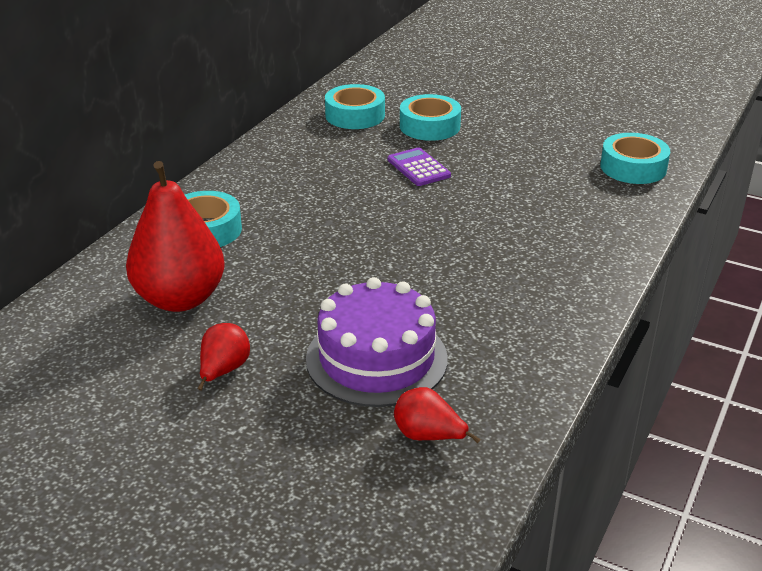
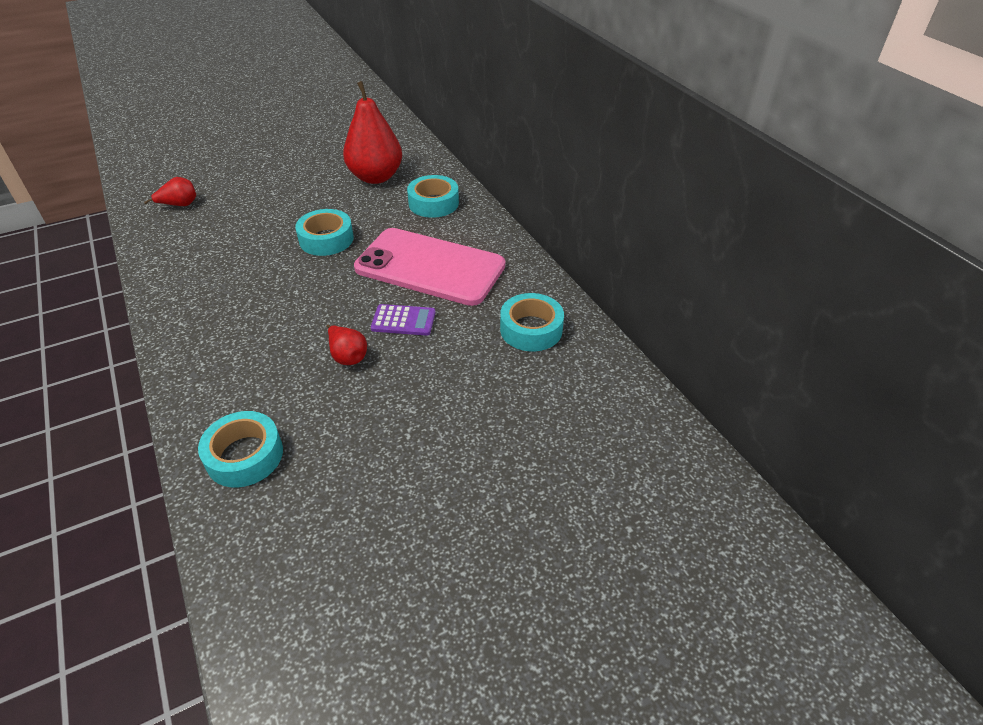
camera: 125 degrees right, 10 degrees up
(223, 371) = (303, 172): red pear -> red pear (348, 356)
(328, 185) = (430, 267): none -> pink phone
(376, 358) = (245, 213): purple cake -> none
(429, 126) = (465, 364): turquoise tape -> turquoise tape (326, 239)

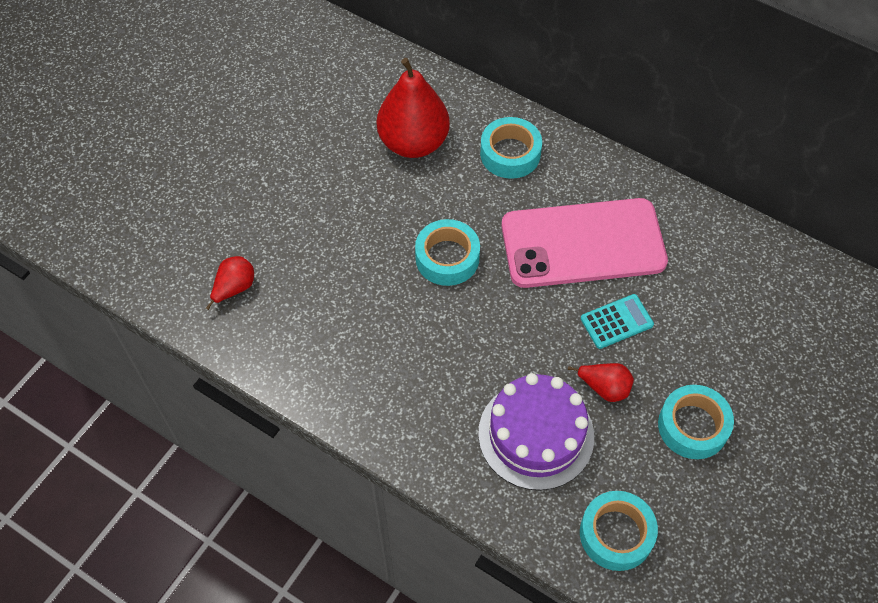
camera: 30 degrees left, 15 degrees up
(264, 361) = (536, 435): none -> purple cake
(403, 321) = (616, 322): purple calculator -> turquoise calculator
(531, 329) = (734, 273): turquoise tape -> turquoise tape (693, 426)

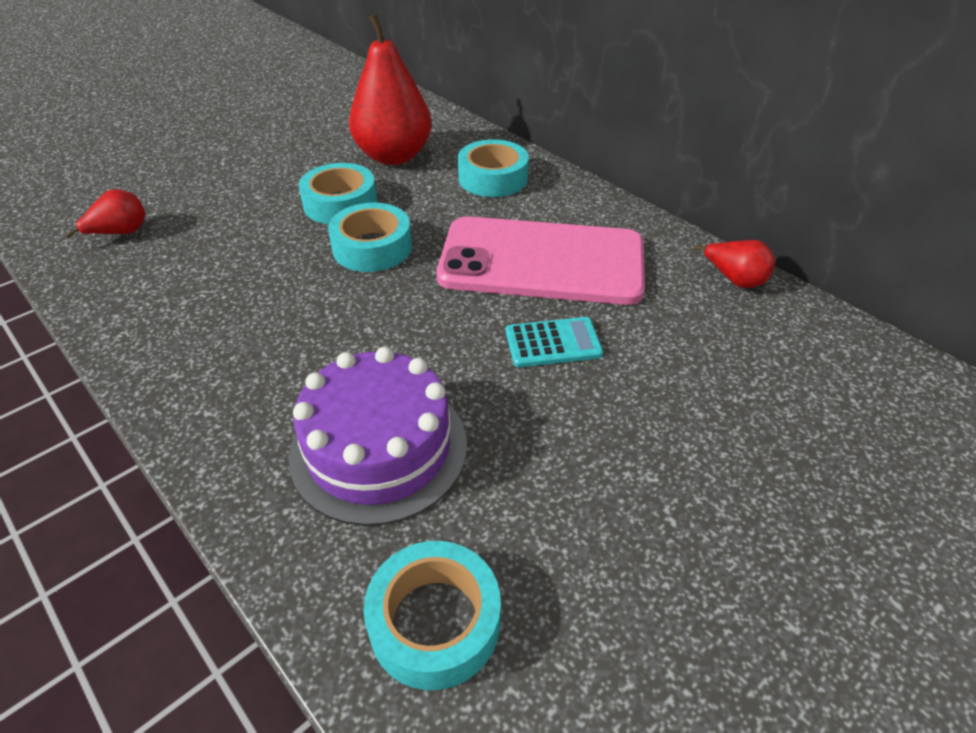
camera: 15 degrees right, 15 degrees down
(604, 388) = (505, 412): red pear -> red pear (734, 279)
(693, 426) = (621, 489): turquoise tape -> turquoise tape (340, 204)

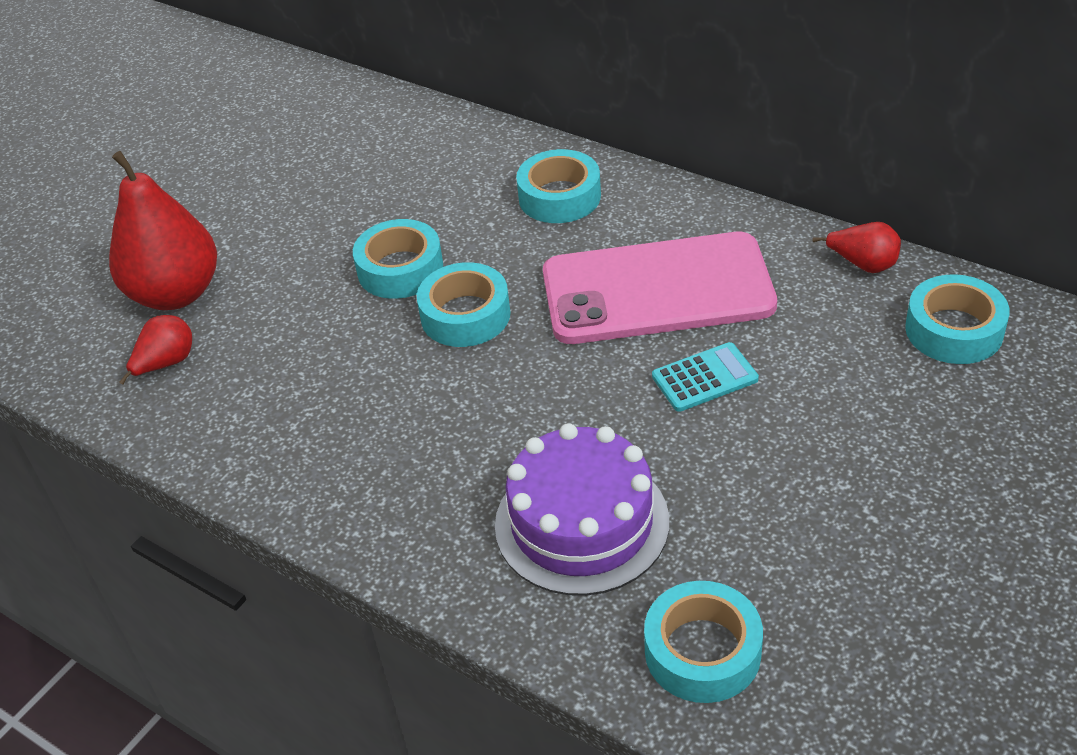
camera: 10 degrees left, 0 degrees up
(394, 156) = (430, 192): red pear -> red pear (176, 294)
(807, 354) = (954, 330): none -> turquoise tape

